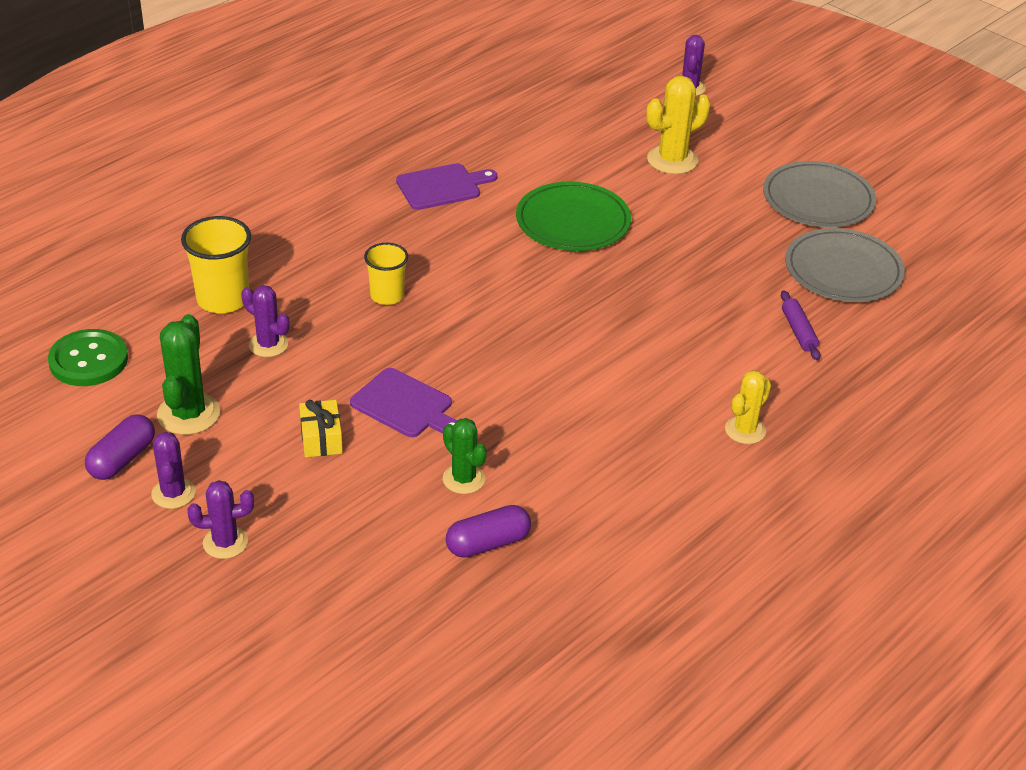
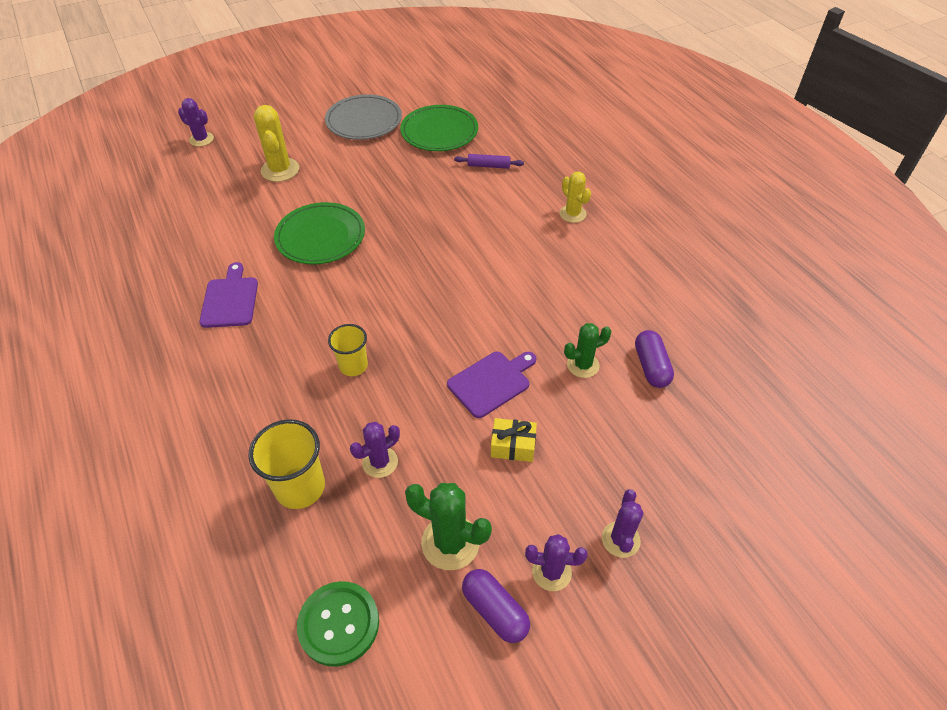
camera: 70 degrees left, 10 degrees up
(843, 270) = (439, 132): grey plate -> green plate

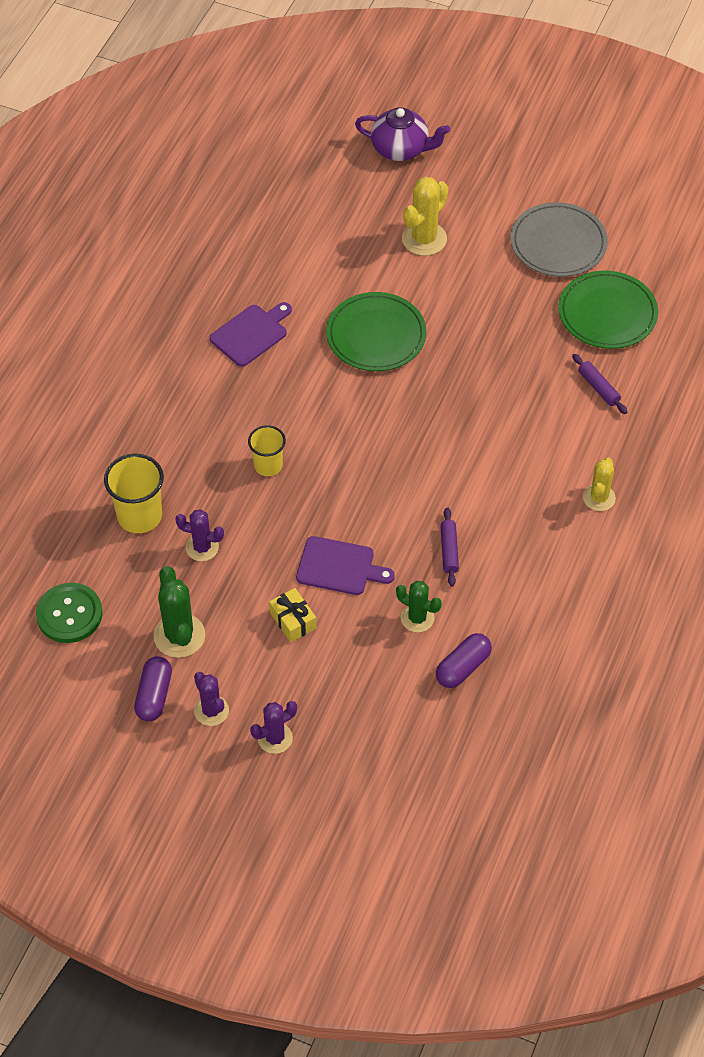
camera: 50 degrees right, 5 degrees up
(201, 139) = (401, 149): purple cactus -> purple teapot
(540, 310) = (449, 550): none -> purple rolling pin

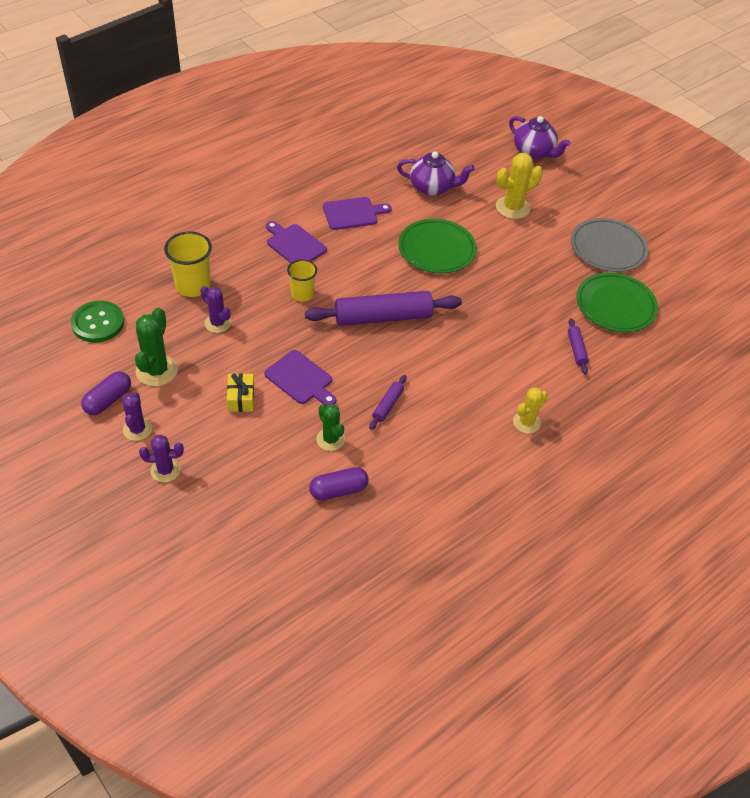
camera: 25 degrees right, 5 degrees down
(214, 407) = (294, 244): none -> purple cutting board
(317, 254) = (432, 187): none -> purple teapot
(375, 450) = (383, 317): none -> purple rolling pin

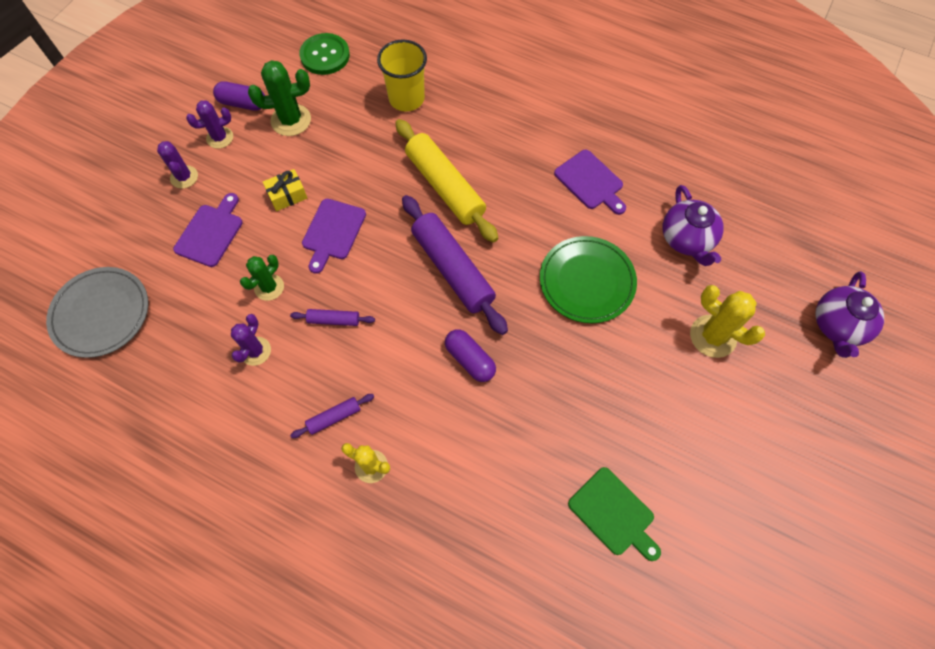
camera: 70 degrees right, 15 degrees up
(217, 323) = (369, 137): purple cactus -> purple cactus (255, 351)
(294, 244) = (510, 151): purple cutting board -> purple cutting board (211, 233)
(302, 294) = (445, 187): yellow cup -> yellow rolling pin
(338, 490) = (211, 318): purple capsule -> purple capsule (470, 359)
(576, 349) = (511, 488): purple rolling pin -> purple rolling pin (334, 417)
(607, 248) = (714, 474): grey plate -> grey plate (101, 313)
(615, 305) = (613, 514): green plate -> green cutting board

